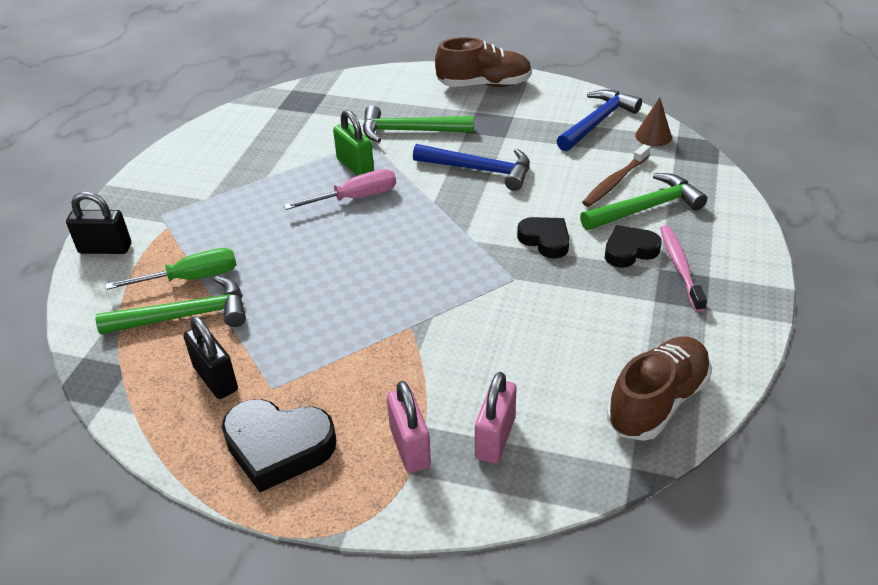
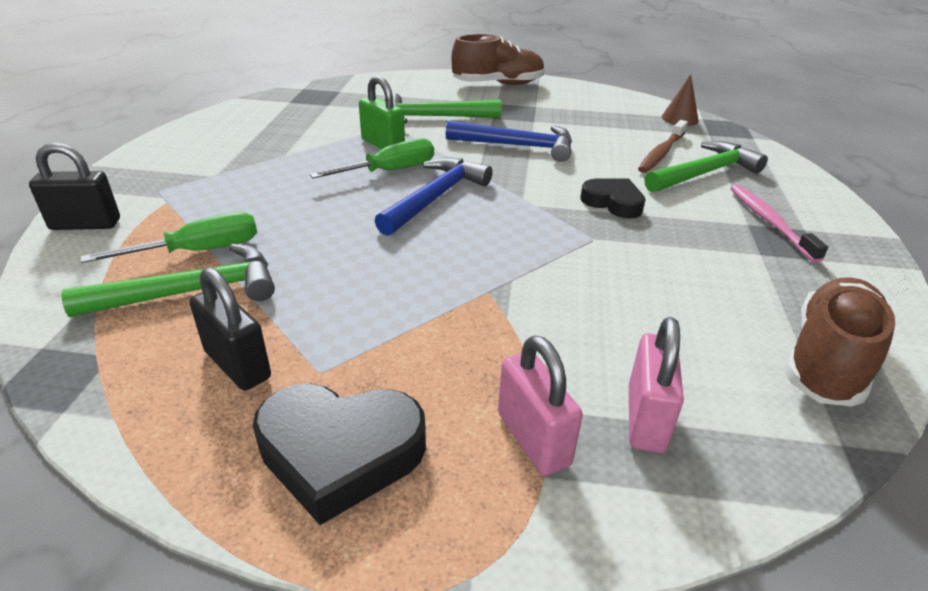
camera: 10 degrees left, 5 degrees down
(355, 198) = (389, 171): pink screwdriver -> green screwdriver
(597, 122) = (620, 109): blue hammer -> blue hammer (435, 198)
(629, 251) = (708, 209): black heart -> none

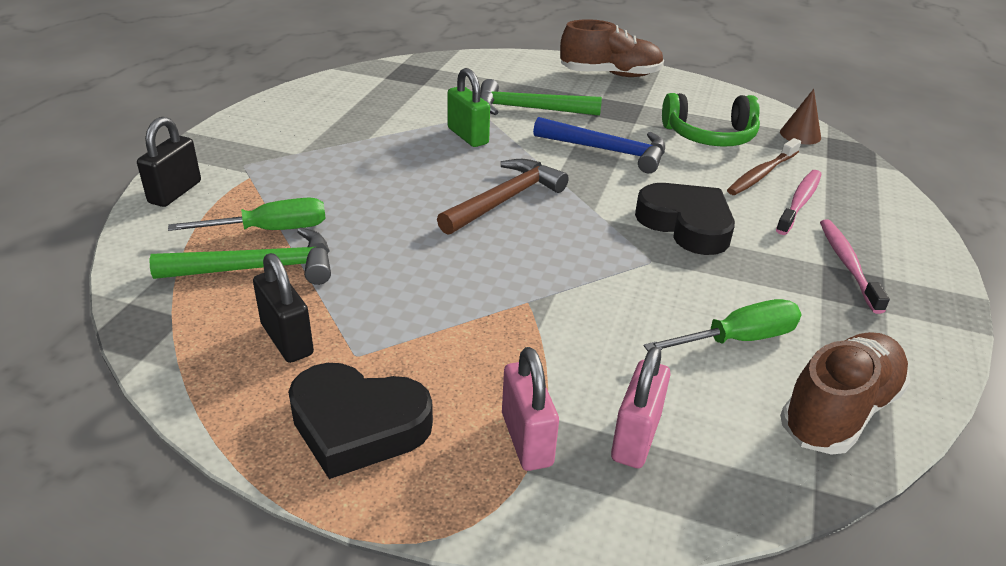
camera: 10 degrees right, 0 degrees up
(85, 224) = (175, 192): black padlock -> black padlock turned 75 degrees counterclockwise
(389, 171) = (467, 166): green screwdriver -> green screwdriver (737, 339)
(435, 198) = (504, 200): blue hammer -> brown hammer
(604, 126) = (710, 136): none -> green headphones
(613, 202) = (686, 224): black heart -> black heart, size x1.55
(704, 173) = (799, 202): green hammer -> pink toothbrush

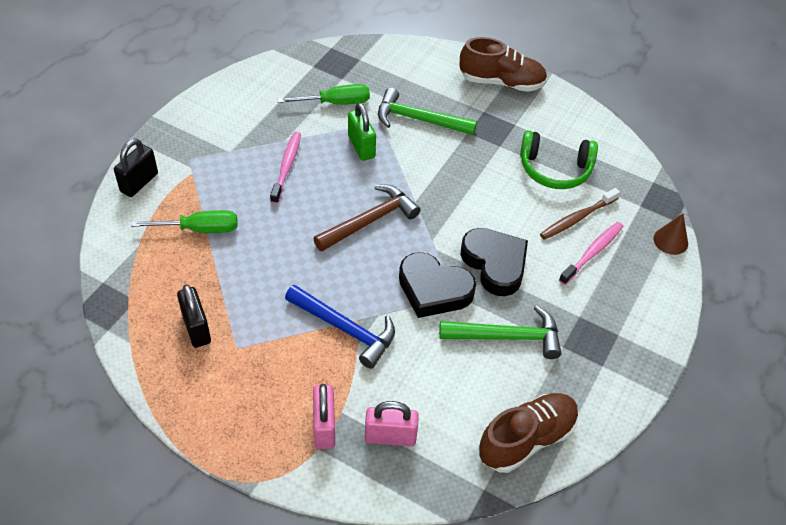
camera: 10 degrees right, 15 degrees up
(257, 268) = (186, 264): green hammer -> green hammer (506, 336)
(358, 425) = (227, 400): black heart -> black heart (433, 290)
(607, 150) = (465, 177): blue hammer -> blue hammer (345, 329)
(636, 437) = (390, 437): pink padlock -> pink padlock turned 60 degrees clockwise
(737, 339) = (486, 373): green screwdriver -> green screwdriver (335, 103)
(800, 134) = (631, 177): brown cone -> brown cone (670, 241)
(847, 264) = (597, 319): pink toothbrush -> pink toothbrush (286, 167)

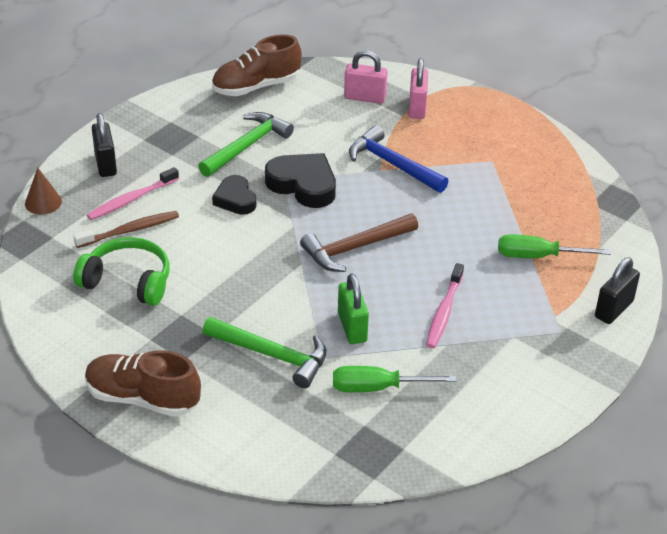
camera: 170 degrees left, 10 degrees down
(196, 328) = (529, 177): black padlock -> black padlock (105, 164)
(495, 264) = (235, 199): black heart -> black heart, size x0.64
(506, 336) = (246, 146): green hammer -> green hammer turned 120 degrees clockwise

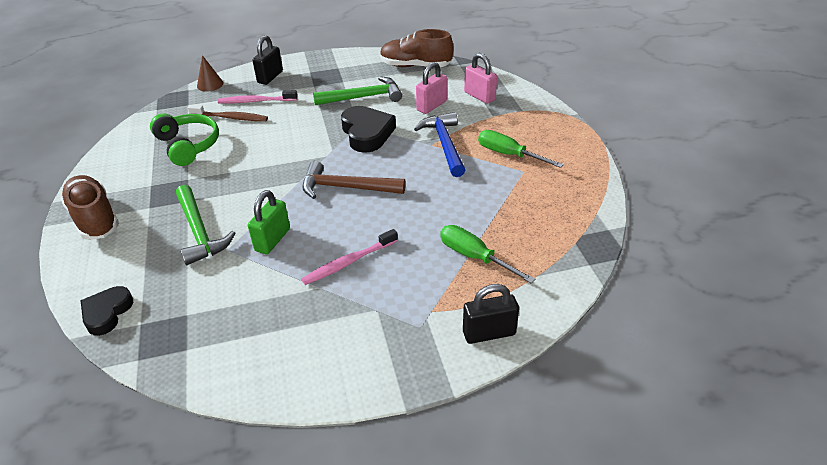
camera: 40 degrees right, 0 degrees up
(235, 199) = (313, 125): black heart -> black heart (107, 313)
(378, 388) = (231, 292): green screwdriver -> green screwdriver (509, 154)
(417, 107) = (510, 115): pink padlock -> pink padlock (431, 106)

